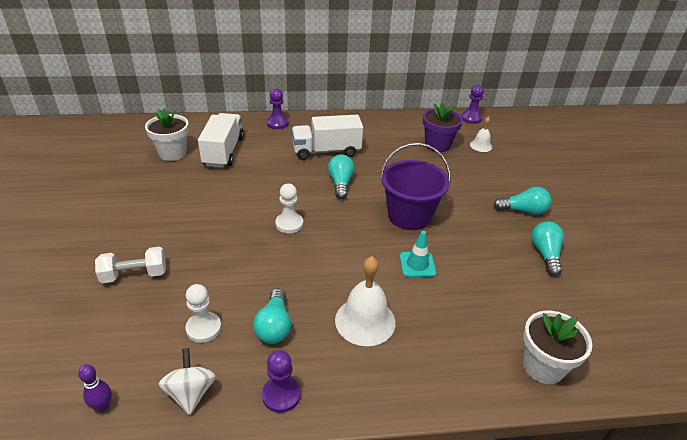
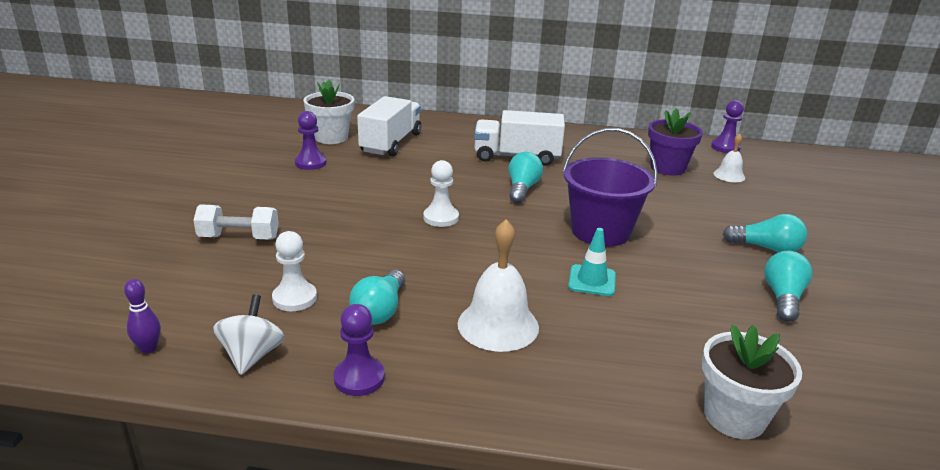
camera: 15 degrees right, 10 degrees down
(277, 123) = (466, 125): purple pawn -> purple pawn (310, 163)

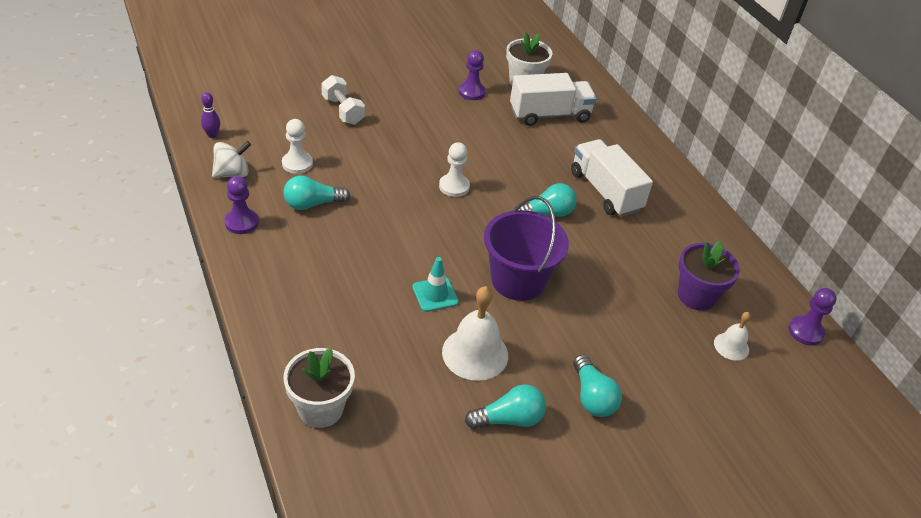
camera: 55 degrees right, 15 degrees up
(498, 325) = (338, 262): white bell -> white bell (475, 353)

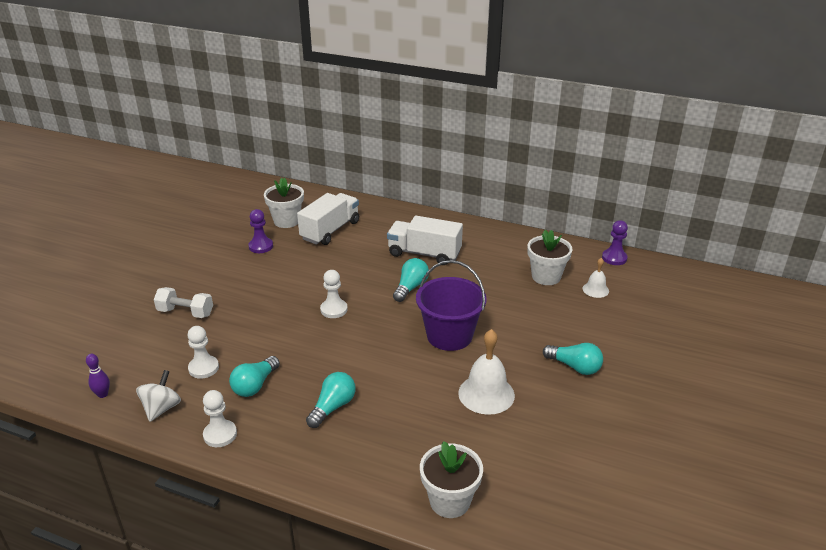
camera: 40 degrees left, 10 degrees down
(241, 222) = (220, 434): purple pawn -> white pawn
(435, 294) = (416, 380): turquoise traffic cone -> none
(509, 419) = (554, 413): turquoise light bulb -> turquoise light bulb (333, 407)
(696, 296) = (546, 276): purple flower pot -> white flower pot

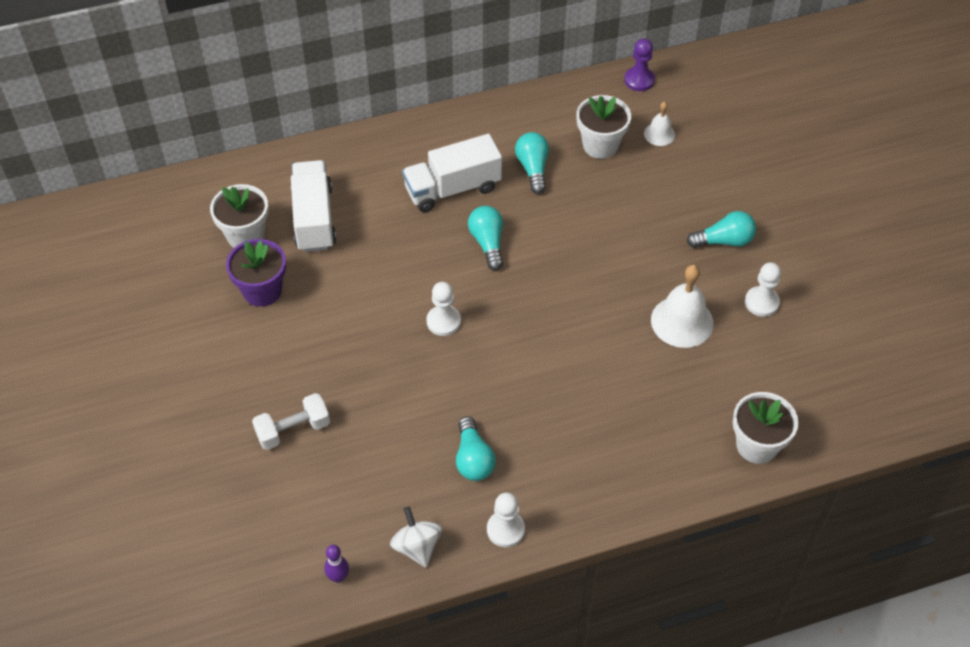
camera: 40 degrees left, 20 degrees up
(203, 368) = (400, 477): white pawn -> white pawn (761, 302)
(261, 246) = (262, 291): purple pawn -> purple flower pot
(333, 407) = (570, 429): turquoise light bulb -> turquoise light bulb (533, 168)
(449, 335) = (586, 278): purple bucket -> none

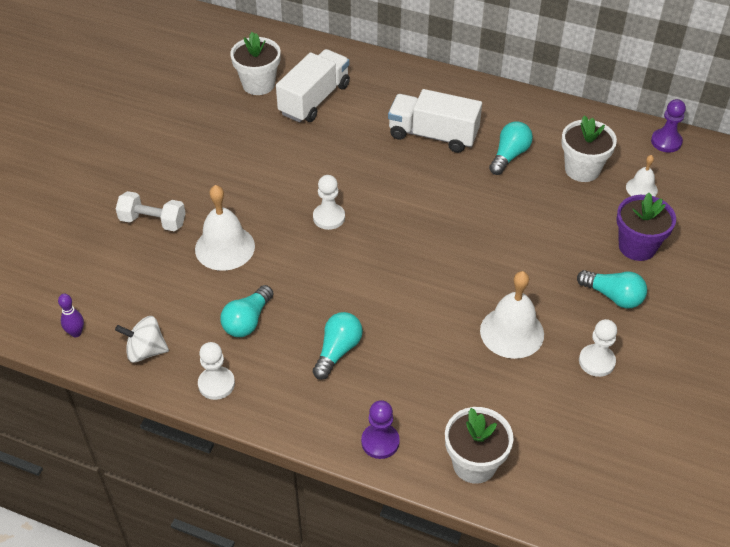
camera: 40 degrees right, 5 degrees down
(262, 291) = (231, 124): purple flower pot -> purple flower pot (637, 246)
(384, 409) = (225, 247): none -> white bell
(417, 547) = (146, 351): white spinning top -> white spinning top turned 105 degrees counterclockwise
(488, 243) = (419, 185): turquoise light bulb -> turquoise light bulb (338, 351)
(676, 480) = (380, 442): none -> purple pawn

